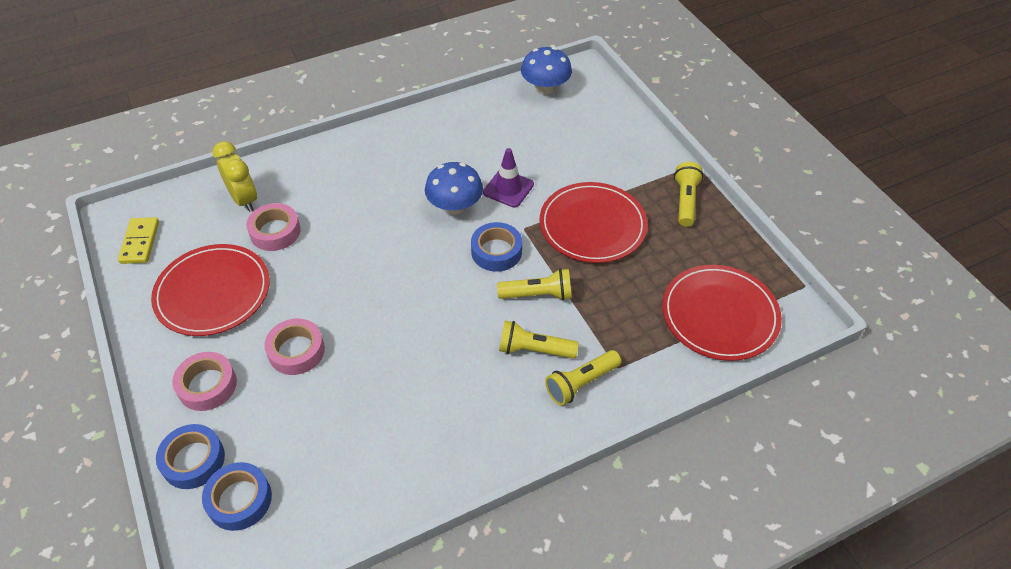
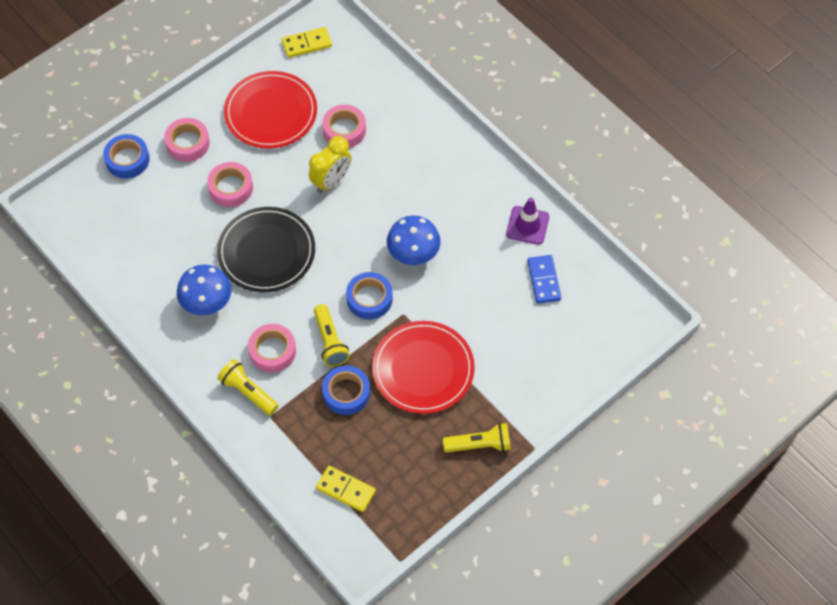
camera: 75 degrees right, 10 degrees up
(239, 500) = (104, 198): blue tape -> blue tape (346, 393)
(244, 200) = (373, 94): yellow clock -> yellow clock (331, 181)
(401, 331) = (266, 252): none -> black plate
(508, 188) = (449, 290): purple traffic cone -> purple traffic cone (527, 225)
(521, 123) = (543, 280): none -> blue domino
(534, 349) = (272, 351): yellow flashlight -> pink tape
(545, 88) = (604, 290): blue mushroom -> blue mushroom (207, 302)
(719, 315) = (346, 489): red plate -> yellow domino

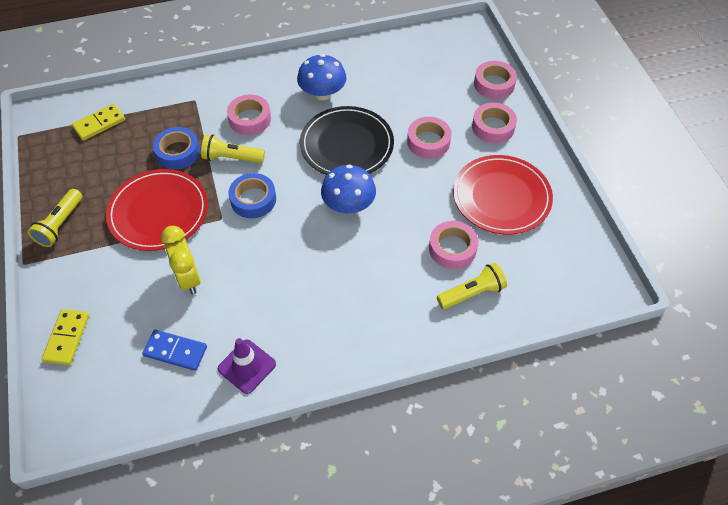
camera: 115 degrees right, 5 degrees down
(127, 160) = (494, 84): blue tape -> pink tape
(248, 392) = (225, 94): yellow flashlight -> yellow flashlight (472, 293)
(307, 44) = (580, 256): yellow domino -> yellow domino (67, 338)
(331, 181) = (396, 216): yellow clock -> yellow clock (188, 278)
(413, 253) = (278, 251): blue mushroom -> blue mushroom (348, 205)

